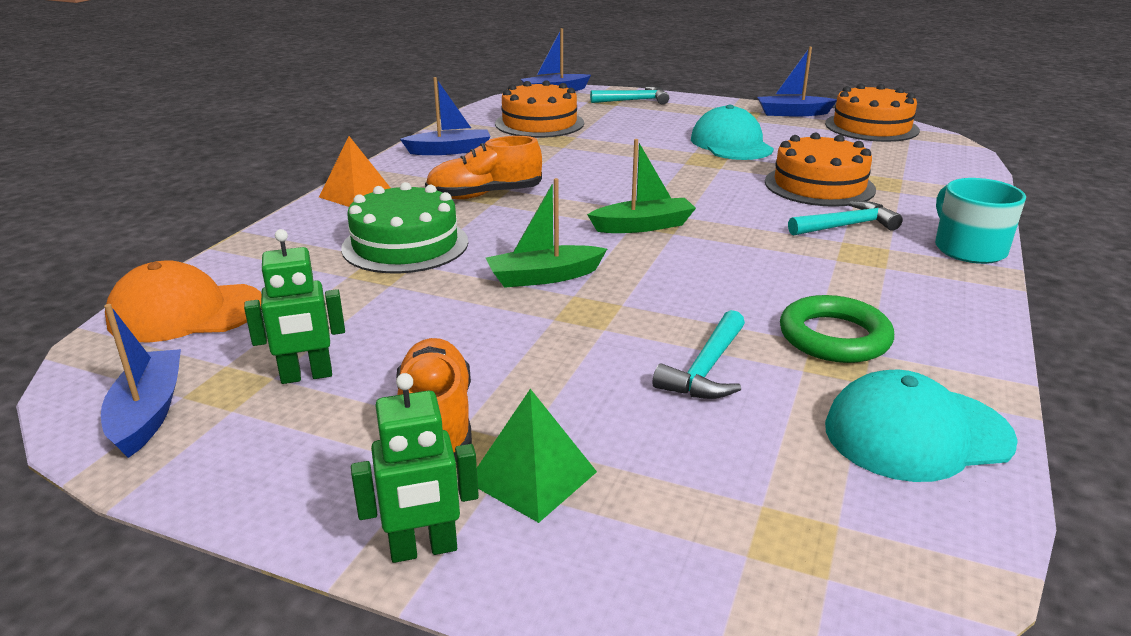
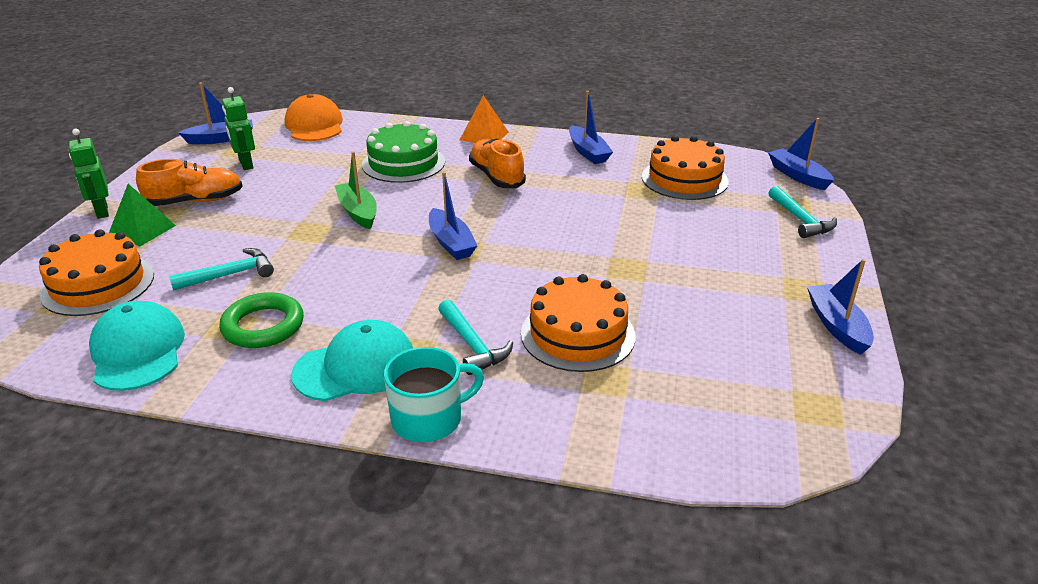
camera: 80 degrees right, 5 degrees up
(643, 226) = (451, 243): green boat -> blue boat
(706, 369) = (230, 275): turquoise hammer -> turquoise hammer turned 135 degrees clockwise
(731, 144) = (684, 282): turquoise cap -> turquoise cap (355, 367)
(871, 127) = (823, 389): orange cake -> orange cake (98, 284)

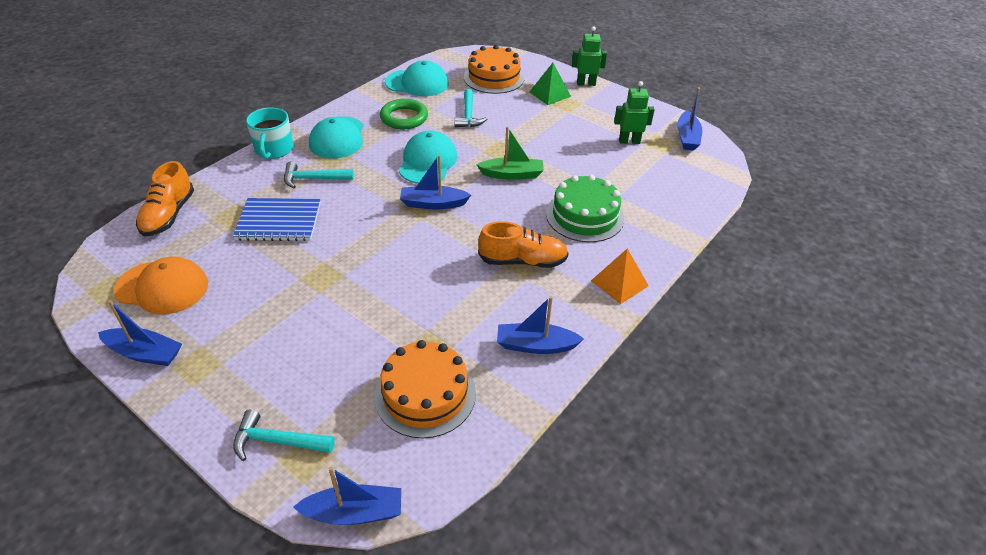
camera: 115 degrees right, 10 degrees up
(195, 201) = (578, 115): orange shoe -> orange shoe (169, 215)
(314, 125) = (697, 186): orange cap -> orange cap (162, 287)
(369, 271) = (428, 162): none -> turquoise cap
(577, 334) = (279, 221): orange cake -> blue notebook

